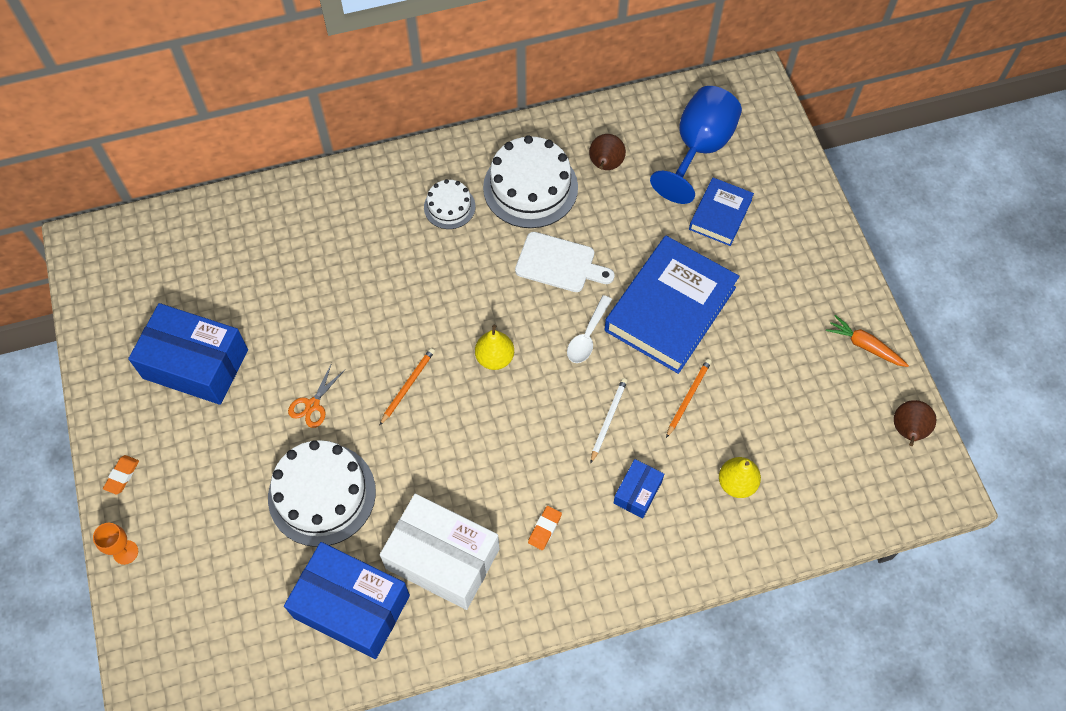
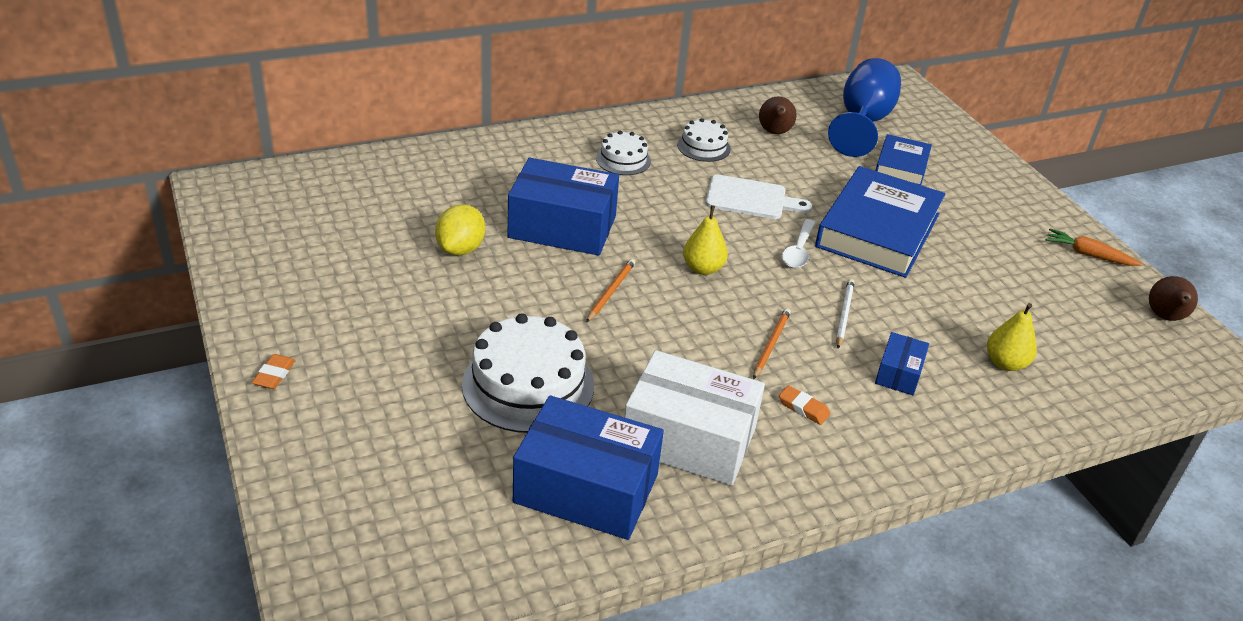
camera: 10 degrees left, 25 degrees down
(125, 552) = (283, 446): orange goblet -> none
(195, 364) = (359, 277): blue box -> blue box (562, 227)
(285, 329) = (461, 249): none -> yellow lemon
(312, 405) = (503, 309): orange scissors -> none
(530, 187) = (703, 147): white cake -> white cake, size x0.54
(544, 529) = (803, 408): orange eraser -> orange eraser turned 75 degrees counterclockwise
(688, 397) = (924, 296): orange pencil -> orange pencil (771, 344)

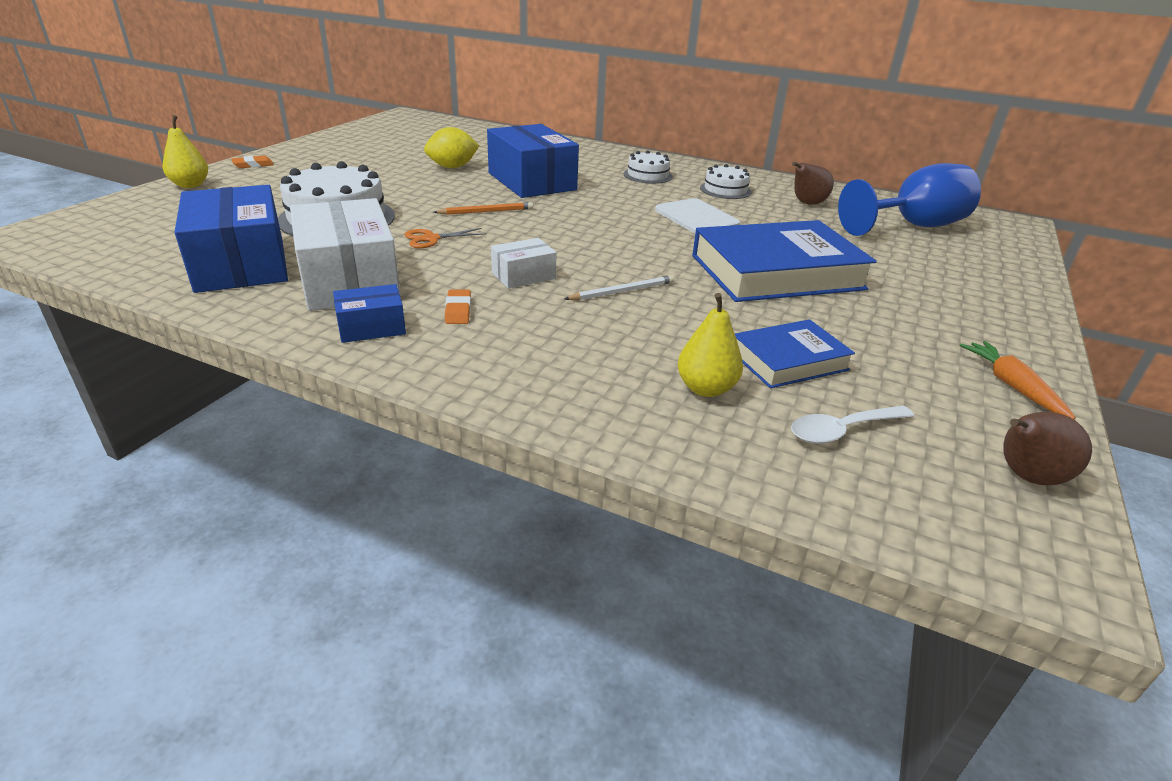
camera: 50 degrees right, 5 degrees down
(643, 353) = (431, 239): none -> orange scissors
(703, 268) = (574, 228): yellow pear -> yellow pear (190, 185)
(771, 344) = (523, 275): orange pencil -> white box
(798, 251) = (672, 252): white spoon -> white spoon (842, 430)
(898, 373) = (582, 338): blue box -> blue box (371, 327)
(901, 165) = (897, 256): blue book -> blue book (788, 360)

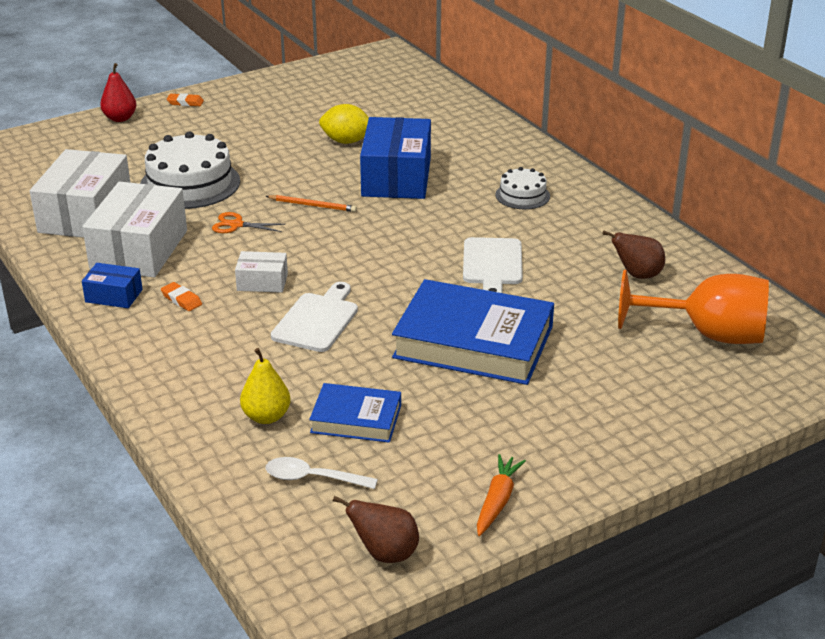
camera: 35 degrees right, 0 degrees up
(190, 185) = (120, 118): yellow pear -> red pear
(241, 264) = (86, 214): blue box -> white box
(458, 310) = (181, 299): orange eraser -> orange eraser turned 75 degrees counterclockwise
(622, 291) = (317, 320): white pencil -> white cutting board
(725, 190) = (576, 235): white cake -> none
(912, 226) = (707, 334): blue goblet -> orange goblet

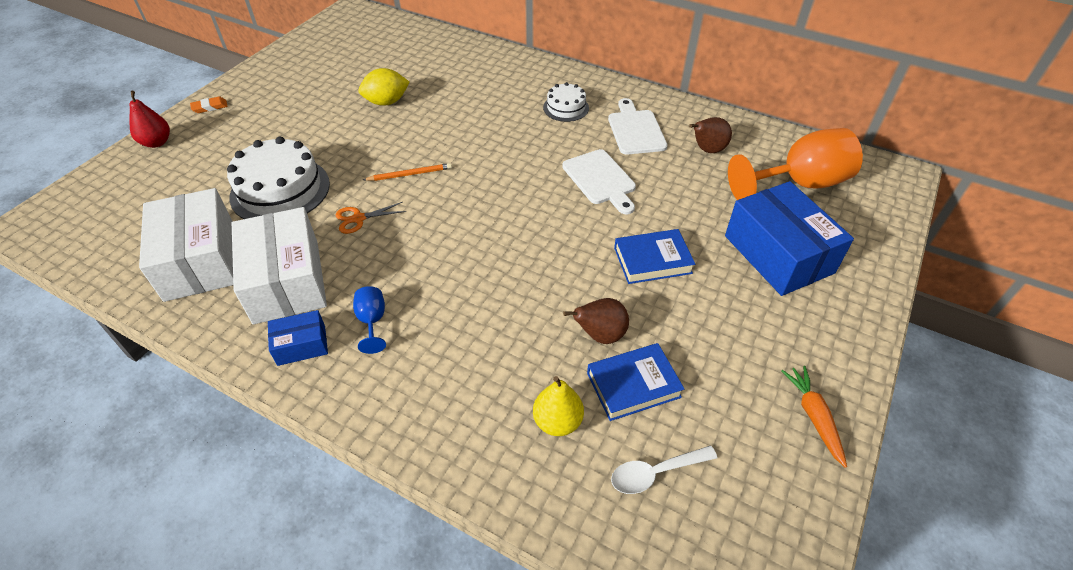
camera: 30 degrees left, 15 degrees up
(181, 299) = (372, 321): orange eraser -> blue goblet
(262, 282) = (431, 271): white box -> none
(317, 320) = (512, 292): white cutting board -> white cutting board (635, 130)
(385, 554) = (786, 527): brown pear -> brown pear (600, 335)
(396, 177) = (456, 123): blue box -> blue box (778, 254)
(473, 342) = (652, 260): blue book -> blue book, size x0.54

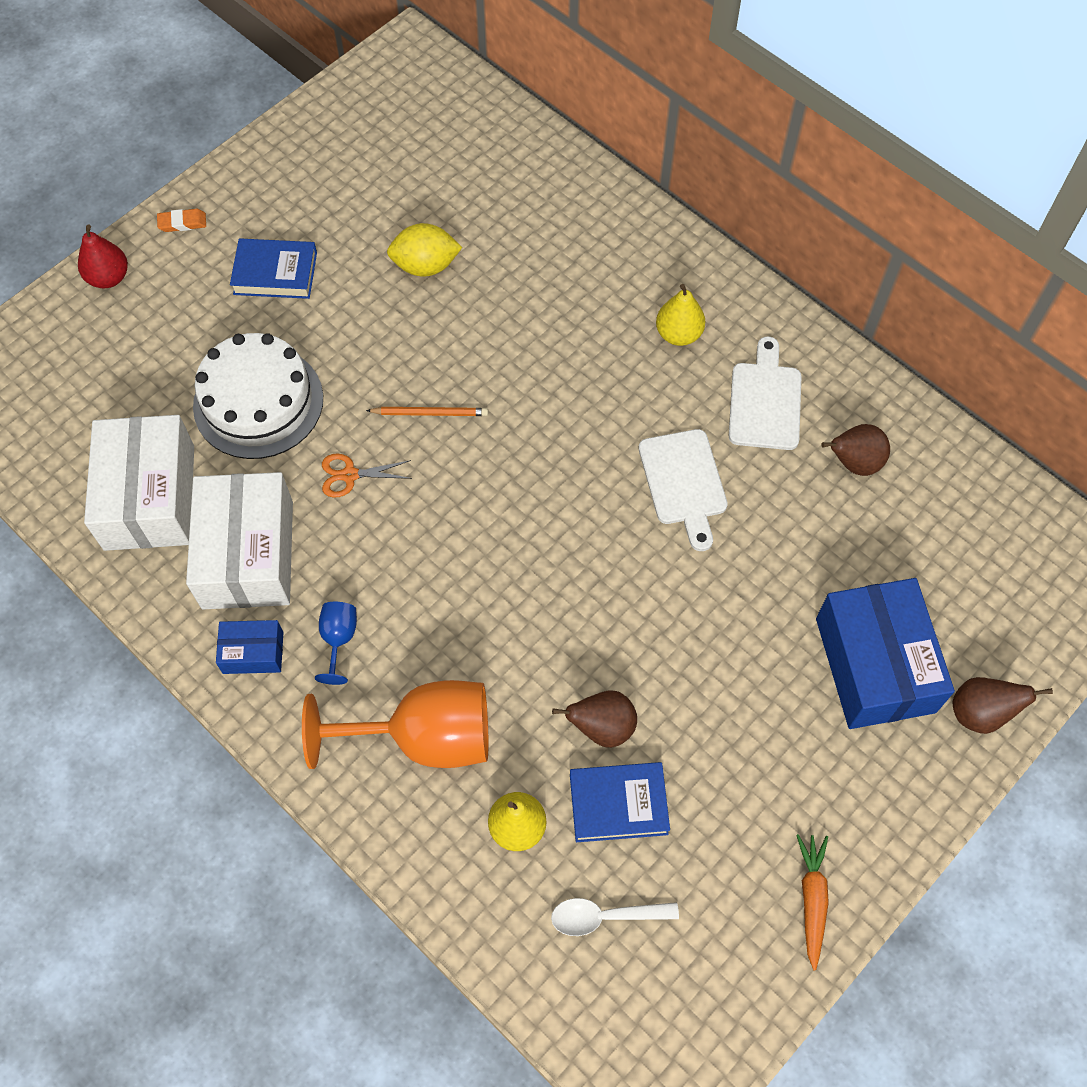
camera: 15 degrees right, 15 degrees up
(566, 108) = (678, 334): white cake -> yellow pear
(652, 260) = (705, 634): blue book -> blue book (275, 273)
(799, 184) = (958, 555): orange goblet -> orange goblet (424, 737)
(864, 267) = (979, 713): none -> brown pear

